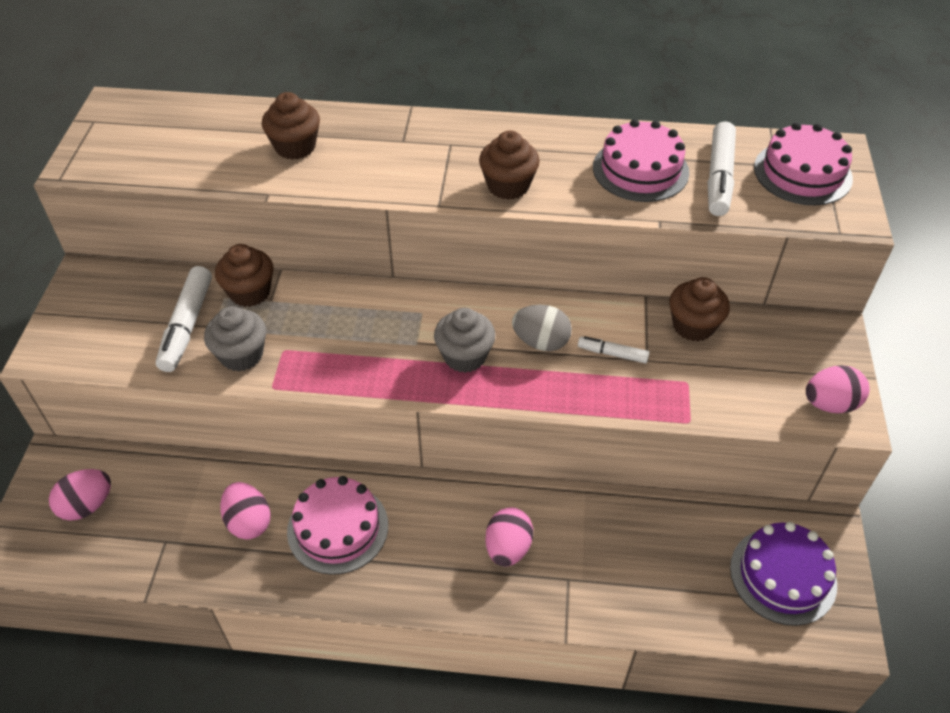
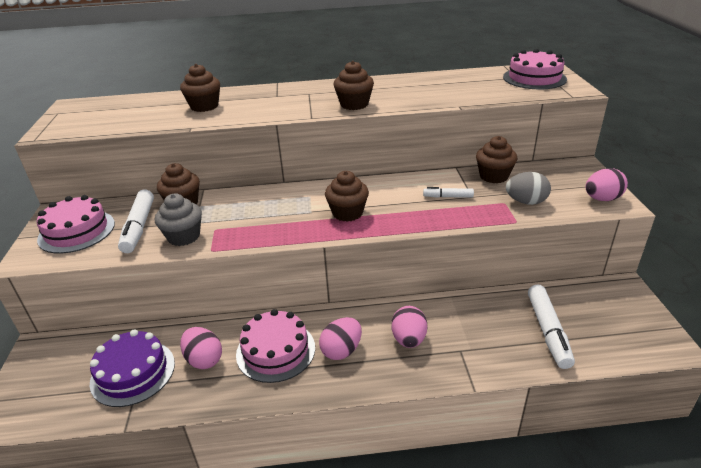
camera: 10 degrees left, 15 degrees down
(87, 505) = (68, 373): pink egg -> pink egg (341, 350)
(464, 356) = (347, 213): grey cupcake -> brown cupcake
(541, 342) = (397, 198): grey egg -> grey egg (526, 202)
(640, 170) = (435, 88): pink cake -> pink cake (76, 231)
(719, 177) = (485, 85): white marker -> white marker (548, 331)
(783, 575) = (609, 319): purple cake -> purple cake (133, 372)

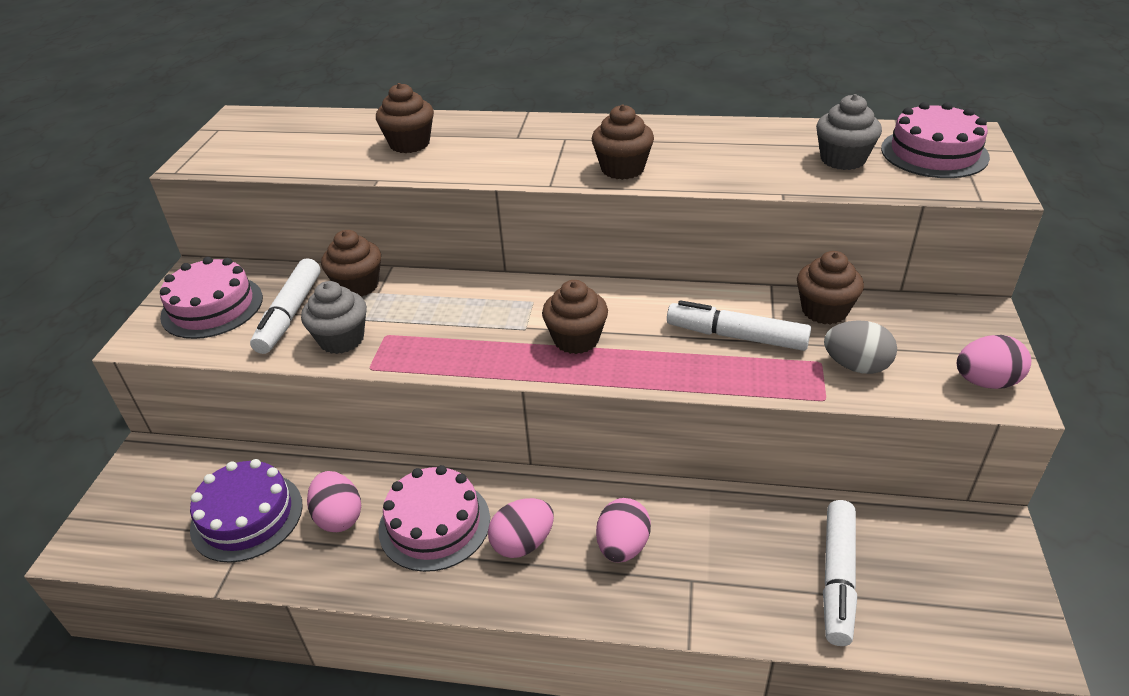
camera: 15 degrees right, 5 degrees up
(448, 197) = (736, 336): white marker -> white marker, size x1.82
(485, 86) = (842, 159): none -> grey cupcake

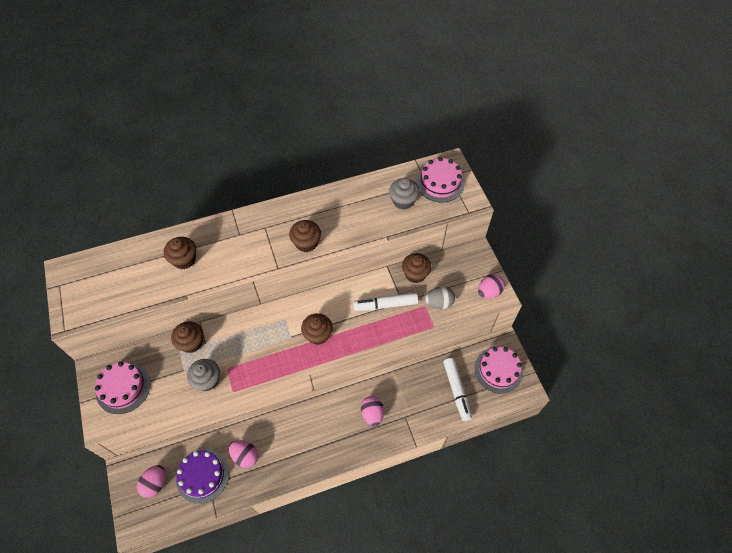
camera: 30 degrees left, 20 degrees up
(289, 314) = (169, 376): white marker -> none
(434, 524) = (289, 440): pink cake -> pink cake (498, 370)
(523, 543) = (332, 431): pink egg -> pink egg (155, 483)

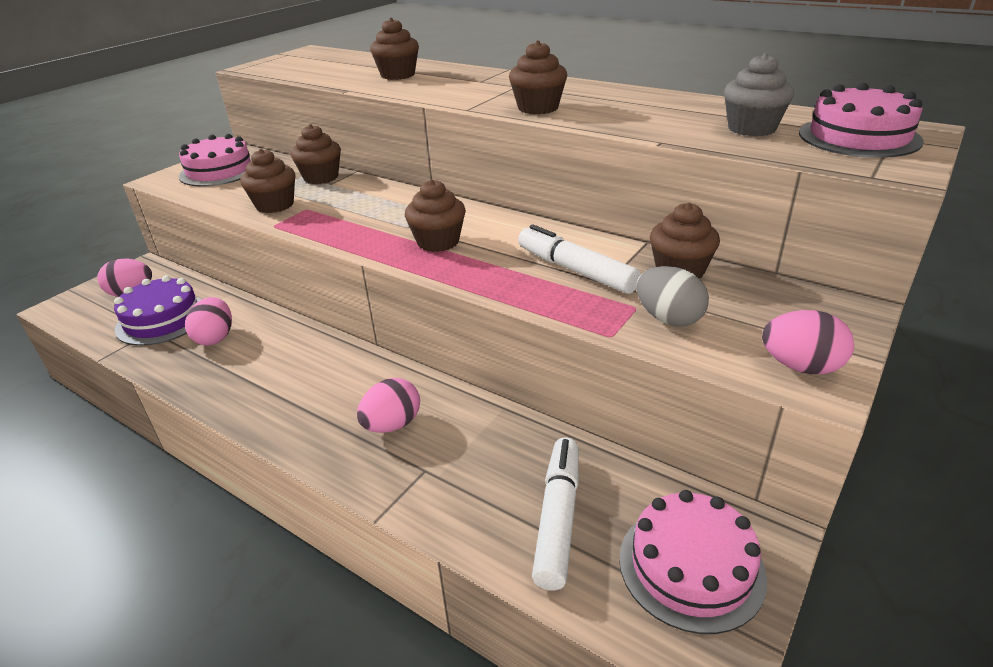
camera: 55 degrees right, 25 degrees down
(207, 380) = (275, 205): grey cupcake -> brown cupcake
(456, 391) = (558, 518): white marker -> white marker turned 150 degrees clockwise

